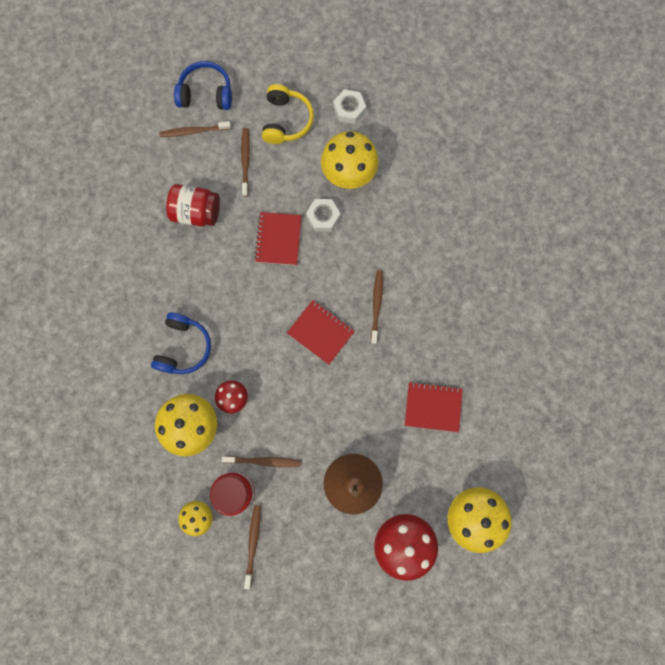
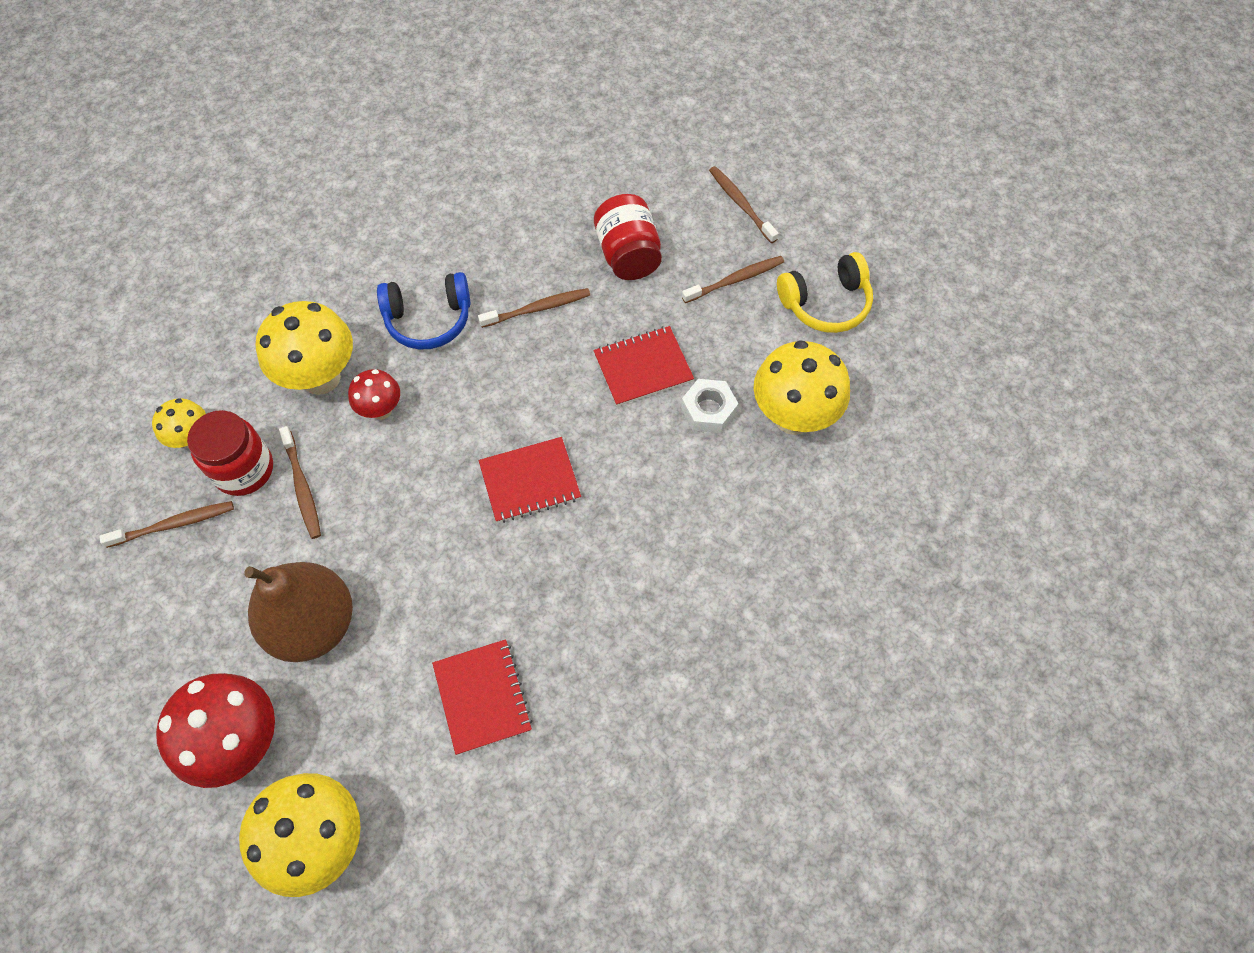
camera: 65 degrees right, 15 degrees down
(206, 93) = (803, 195): blue headphones -> none
(321, 332) = (530, 481): red notebook -> red notebook turned 60 degrees clockwise
(349, 109) = (895, 375): white nut -> none
(376, 305) = (610, 541): brown toothbrush -> brown toothbrush (538, 308)

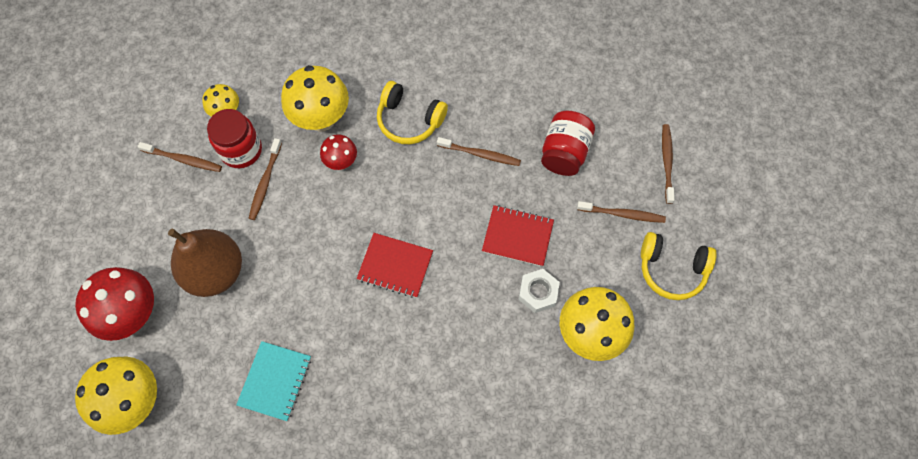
camera: 35 degrees right, 5 degrees up
(428, 319) = (409, 120): blue headphones -> yellow headphones
(482, 697) = (275, 381): red notebook -> turquoise notebook

